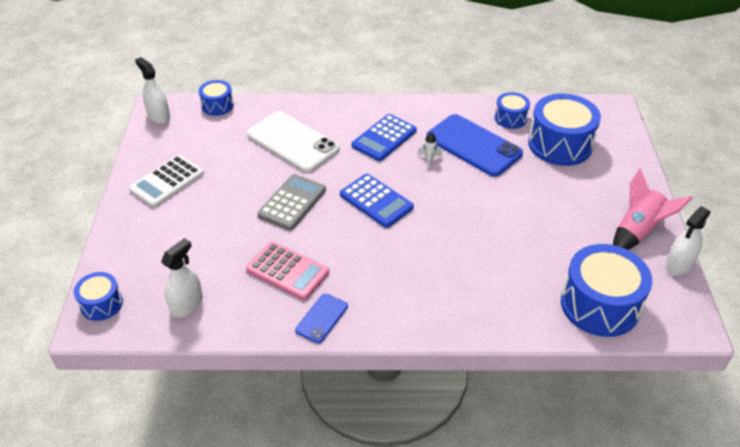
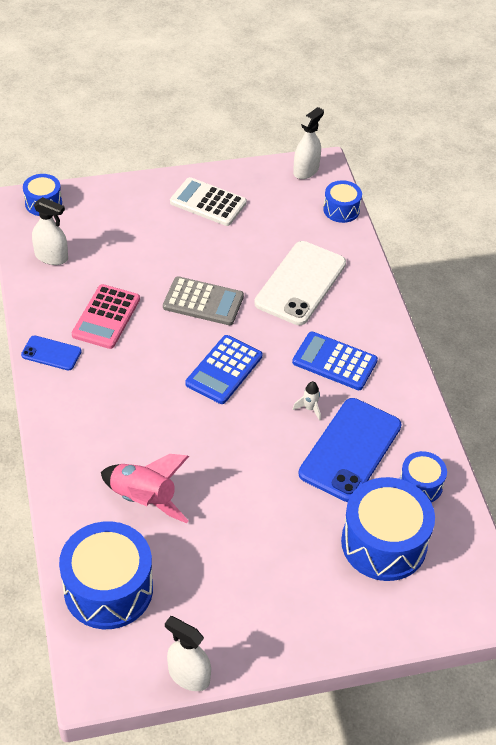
camera: 75 degrees right, 5 degrees up
(638, 231) = (238, 632): pink rocket -> pink rocket (144, 499)

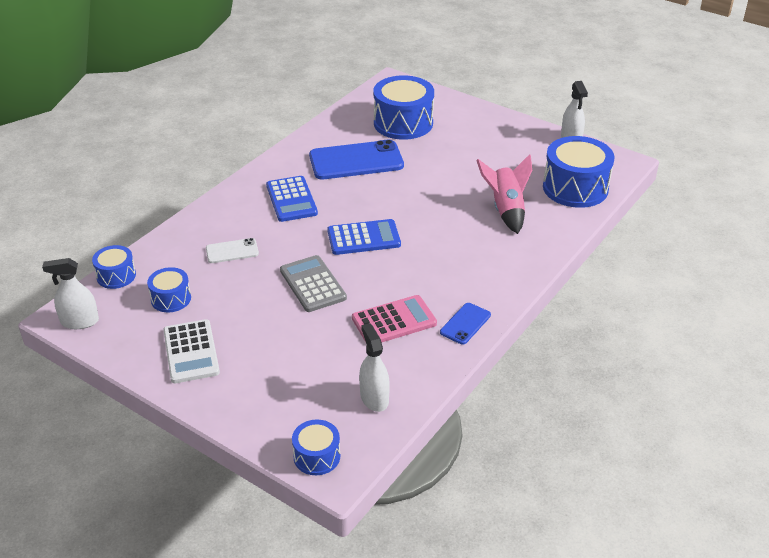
camera: 130 degrees left, 10 degrees down
(51, 353) = (465, 324): blue phone -> blue phone turned 60 degrees clockwise
(300, 283) = (232, 251): white phone -> white phone, size x0.50
(309, 408) = (346, 189): white rocket -> none
(420, 485) = (346, 129): blue drum -> blue drum (171, 299)

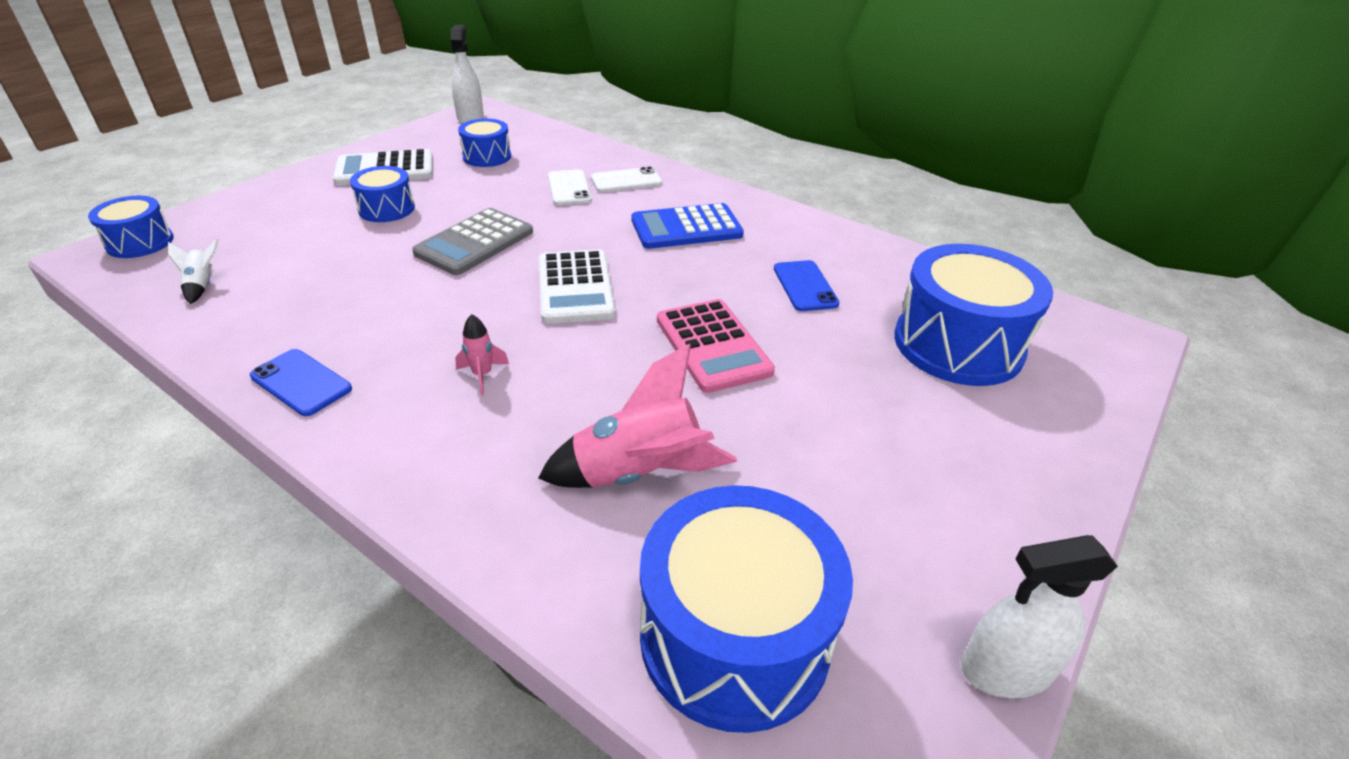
camera: 90 degrees right, 0 degrees up
(116, 276) = (541, 129): blue drum -> blue drum (386, 209)
(221, 226) = (626, 181): none -> white phone
(312, 284) = (475, 243): grey calculator -> grey calculator turned 150 degrees clockwise
(356, 161) = (805, 286): blue phone -> blue phone, size x0.50
(363, 238) = (576, 287): blue calculator -> white calculator
(374, 398) = (202, 285): white spray bottle -> white rocket
(394, 321) = (354, 308): pink calculator -> pink calculator (713, 346)
(448, 261) = (482, 375): none -> pink rocket

